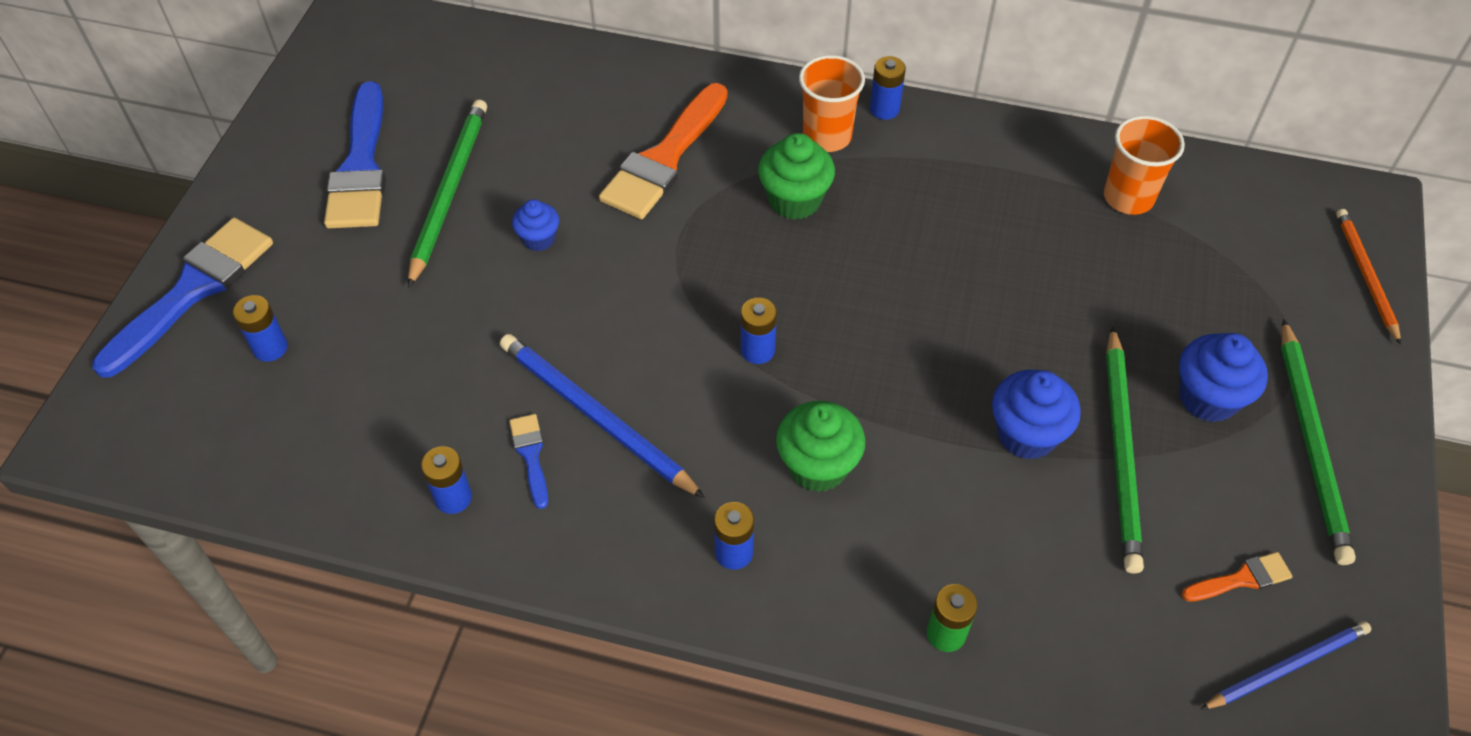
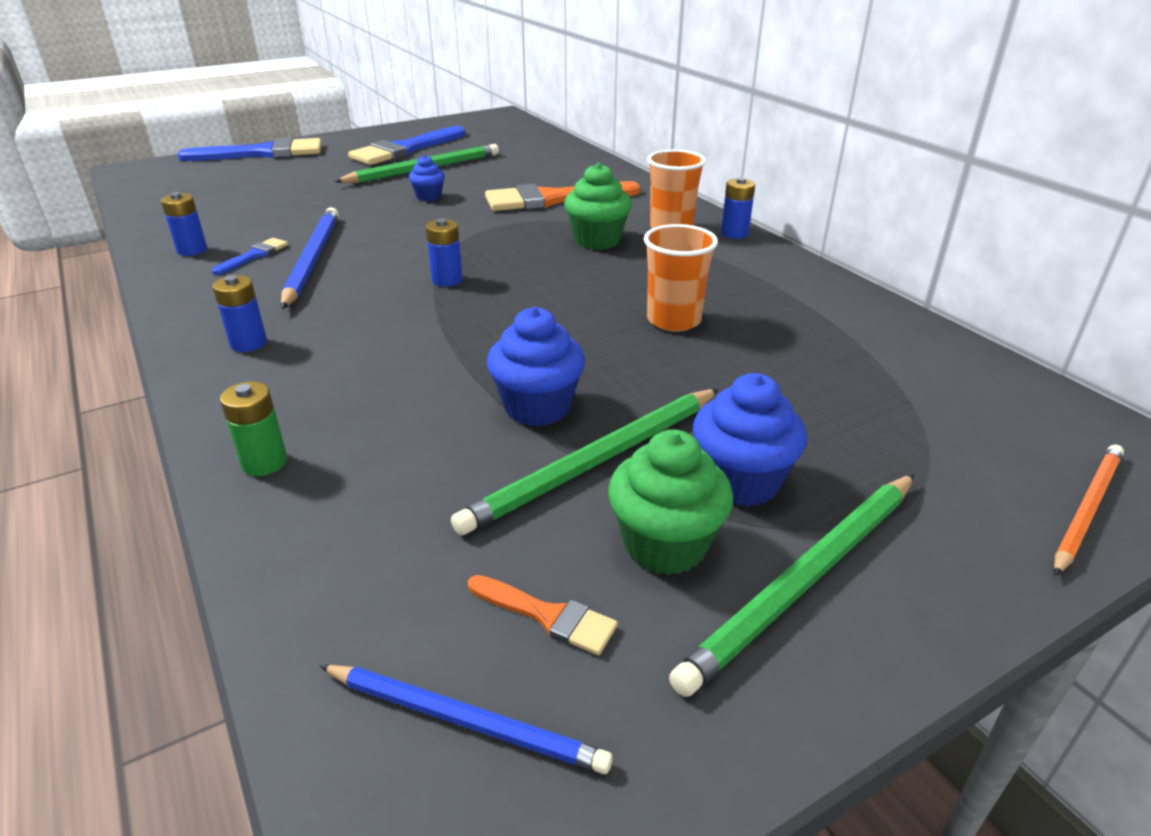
camera: 45 degrees right, 20 degrees down
(270, 348) = (247, 178): blue battery -> none
(818, 466) = (372, 339): green cupcake -> green cupcake (665, 545)
(1128, 197) = (869, 344): orange cup -> orange cup (674, 320)

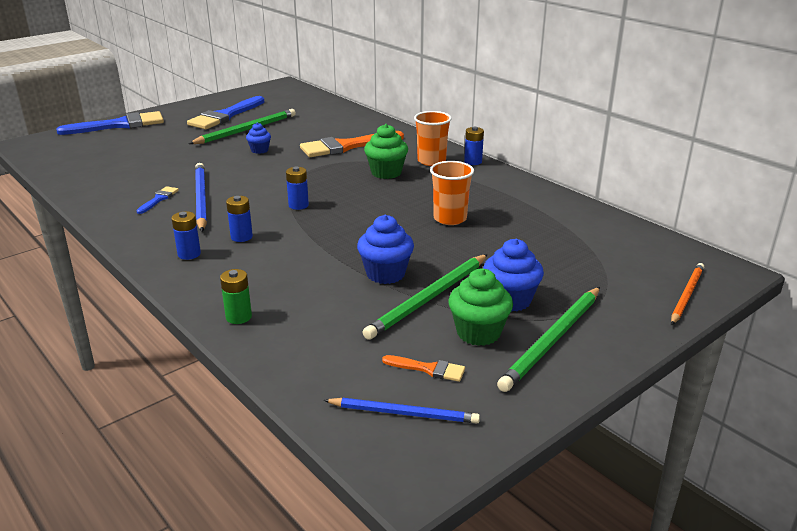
camera: 10 degrees left, 5 degrees down
(192, 250) = (112, 199): blue battery -> blue battery (241, 237)

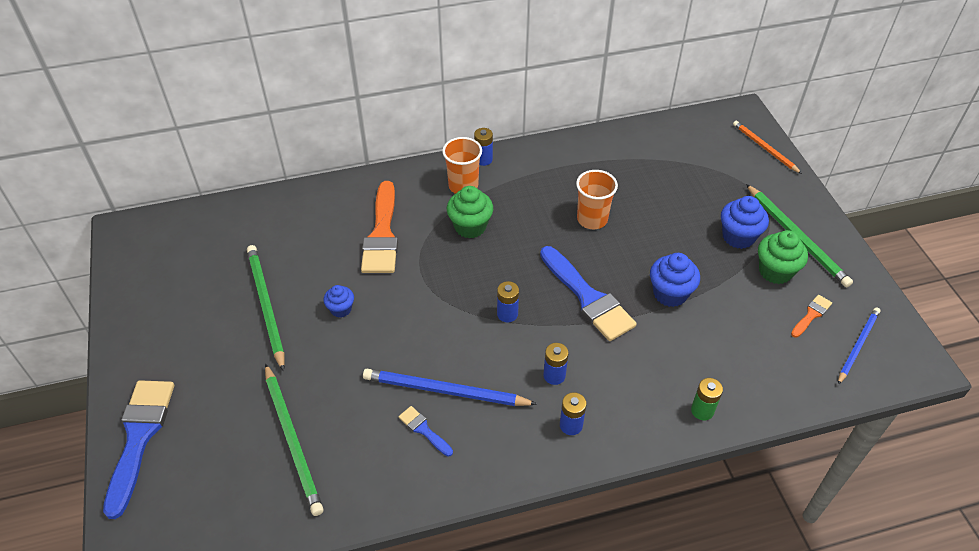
camera: 65 degrees left, 20 degrees up
(225, 116) = (198, 315): blue brush -> blue brush (588, 298)
(428, 298) = (718, 281): green pencil -> green pencil (292, 440)

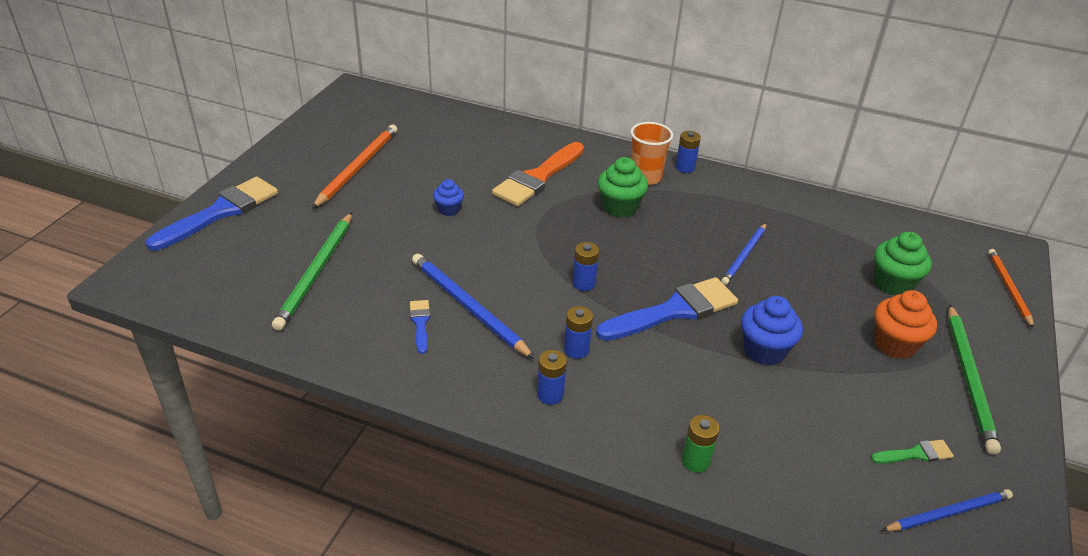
camera: 35 degrees right, 10 degrees down
(219, 313) = (358, 167): none -> orange pencil
(266, 306) = (396, 179): green pencil -> none
(588, 298) = (674, 311): blue brush -> blue brush turned 120 degrees counterclockwise
(592, 219) = (744, 256): orange cup -> blue pencil
(738, 237) = (894, 344): blue cupcake -> orange cupcake
(775, 271) = (909, 394): green cupcake -> green cupcake (893, 284)
(811, 315) = (915, 454): orange brush -> green brush

